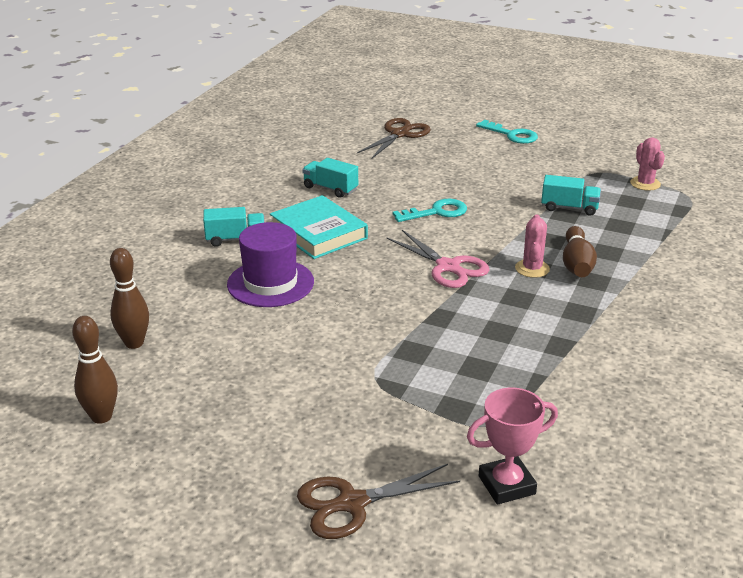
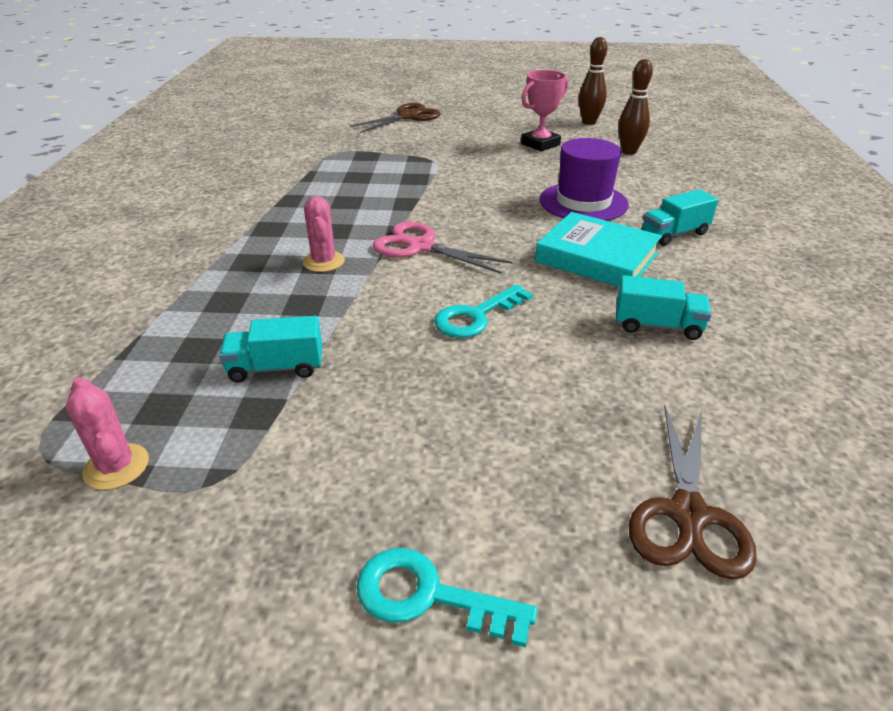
camera: 160 degrees right, 5 degrees up
(506, 485) = (321, 132): pink trophy -> pink trophy (540, 144)
(576, 264) = (269, 277): brown bowling pin -> none

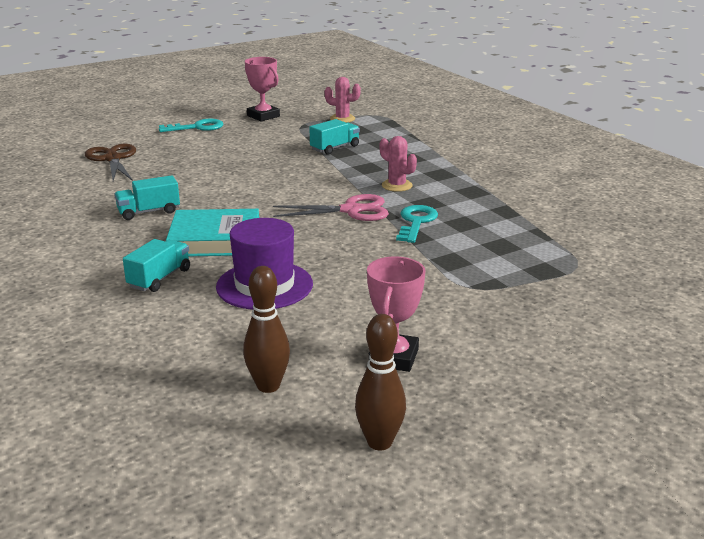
camera: 145 degrees right, 10 degrees down
(229, 579) = (263, 116): none -> pink trophy
(408, 117) = (629, 349): brown scissors -> none
(476, 316) = (264, 187): turquoise key -> turquoise key (416, 222)

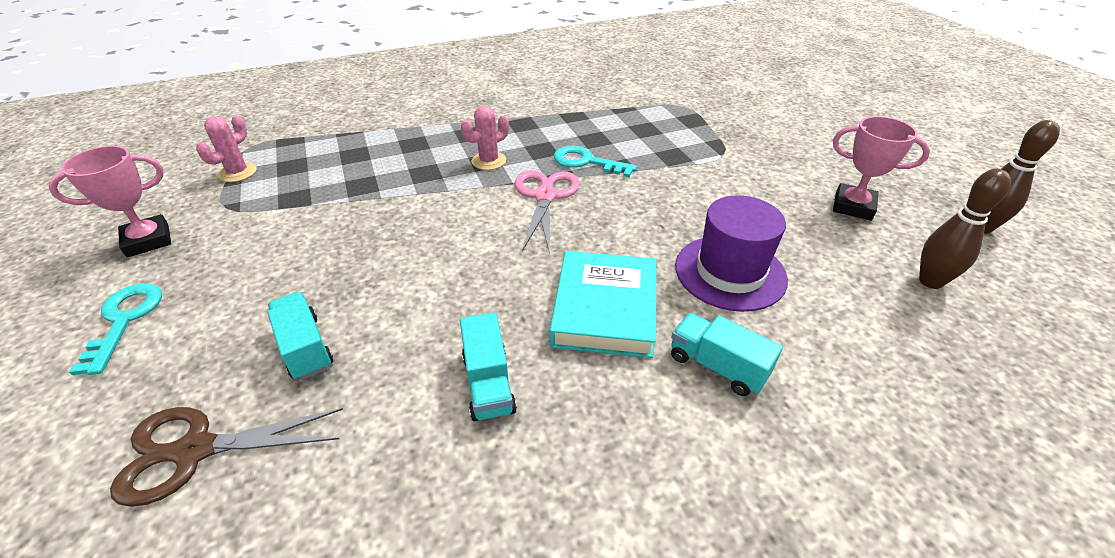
camera: 80 degrees left, 15 degrees up
(335, 148) = (343, 189): turquoise truck -> turquoise truck (305, 348)

